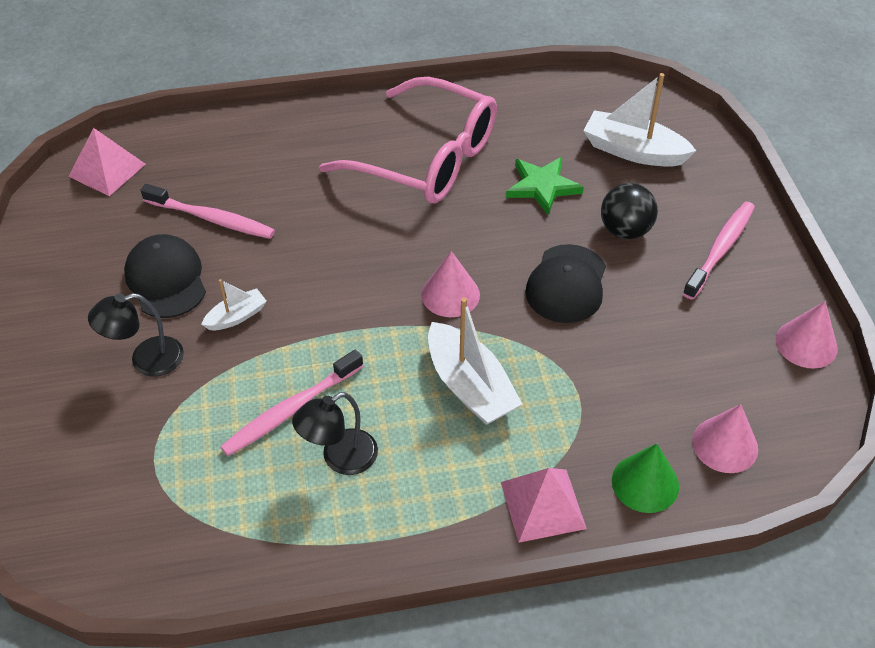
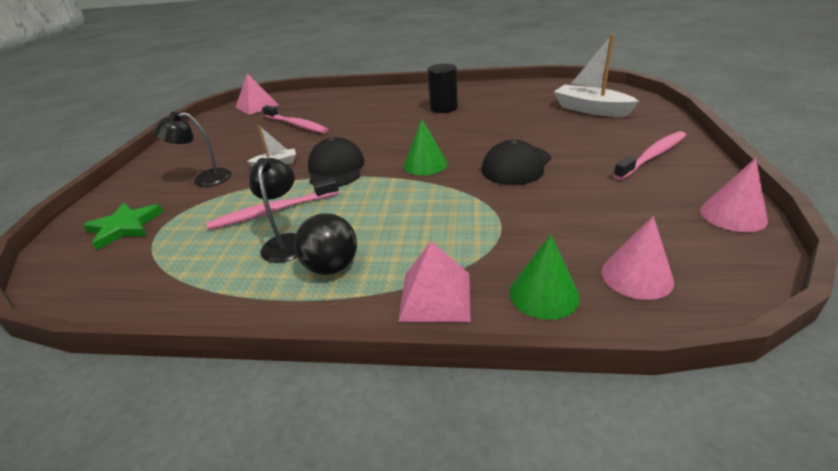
camera: 20 degrees right, 15 degrees down
(166, 279) = (249, 146): black cap -> black cap (336, 168)
(340, 458) = (286, 242): black lamp -> black lamp turned 105 degrees clockwise
(426, 158) = (443, 108): pink glasses -> black cylinder
(450, 294) = (425, 164): pink cone -> green cone
(470, 386) = (412, 212): white boat -> none
(542, 186) = (517, 121): green star -> green star (125, 227)
(625, 230) = (573, 143): black ball -> black ball (332, 267)

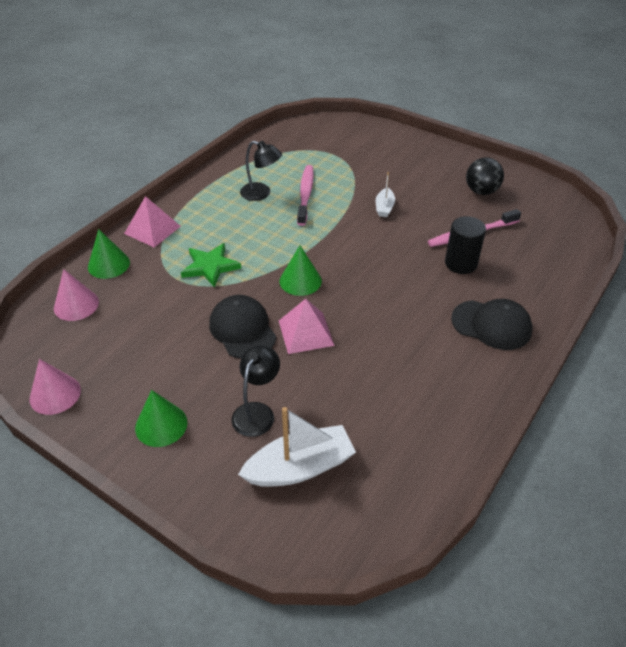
camera: 115 degrees right, 10 degrees up
(125, 227) = (347, 142): green star -> green star (210, 266)
(205, 179) = (391, 173): black lamp -> black lamp (257, 412)
(257, 106) = (561, 219): pink pyramid -> pink pyramid (306, 332)
(332, 267) = (217, 204): black ball -> black ball (481, 191)
(336, 168) = (343, 234): black cap -> black cap (491, 325)
(443, 108) = (426, 347): black cylinder -> black cylinder (461, 263)
(652, 156) = (161, 425): pink toothbrush -> green cone

